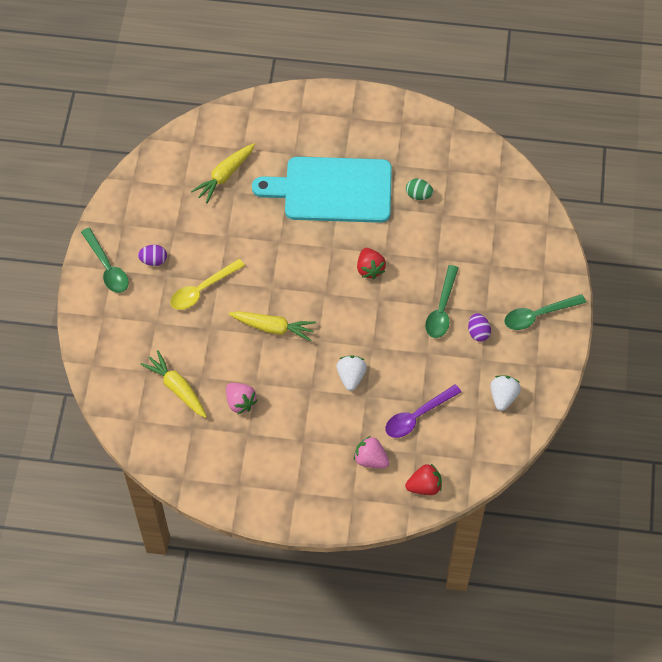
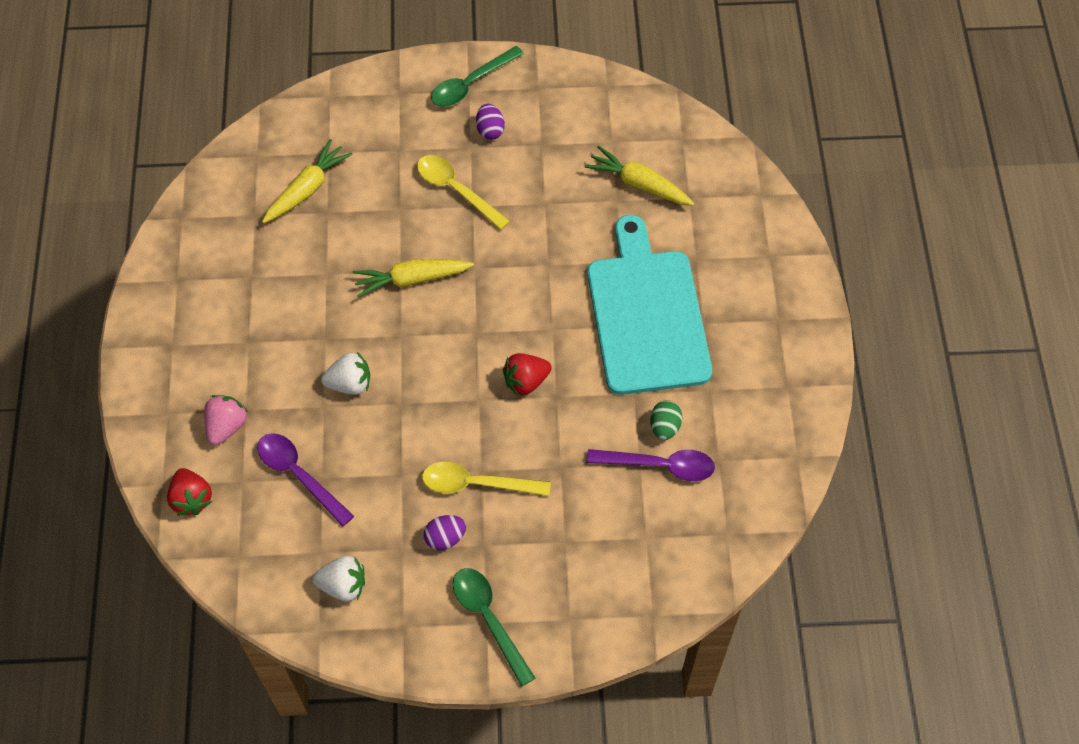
camera: 80 degrees right, 0 degrees up
(240, 402) = (295, 261): pink strawberry -> none
(273, 328) = (412, 279): yellow carrot -> yellow carrot turned 75 degrees clockwise
(441, 309) = (477, 484): green spoon -> yellow spoon
(446, 203) = (659, 466): none -> purple spoon

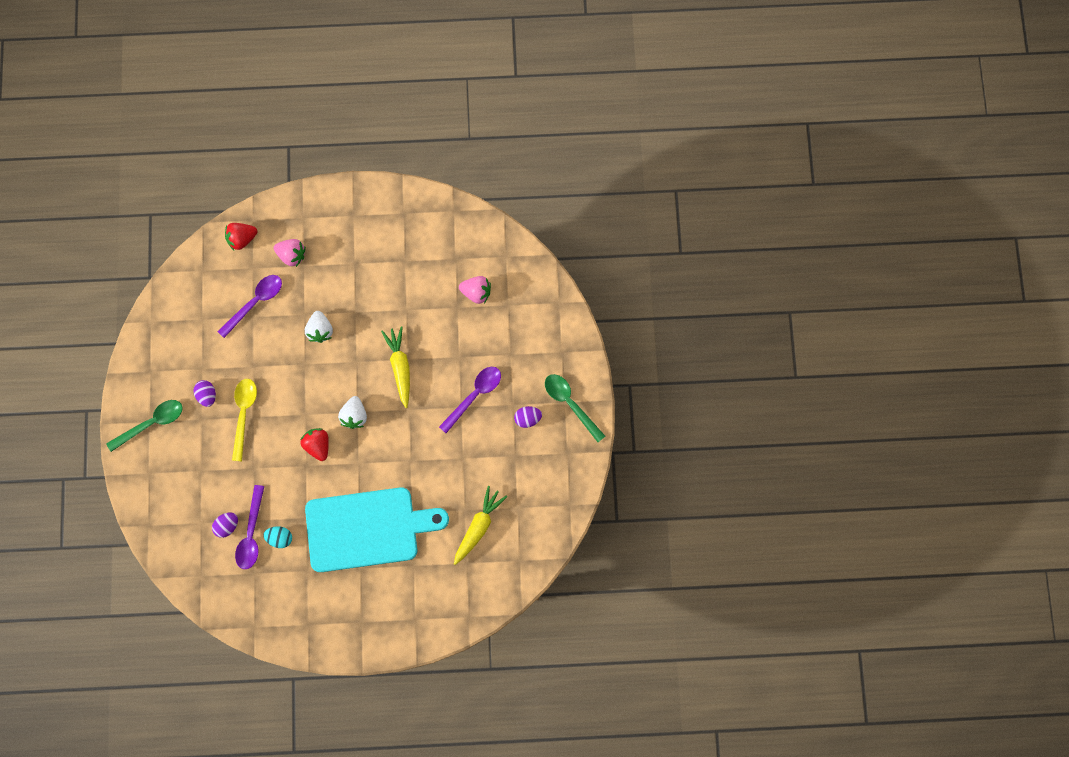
camera: 90 degrees right, 15 degrees up
(307, 189) = (476, 292): yellow carrot -> pink strawberry
(343, 585) = (179, 334): white strawberry -> white strawberry (354, 416)
(456, 190) = (474, 396): yellow spoon -> purple spoon
(649, 499) = (227, 526): none -> purple egg
(664, 427) = (280, 538): green egg -> turquoise egg

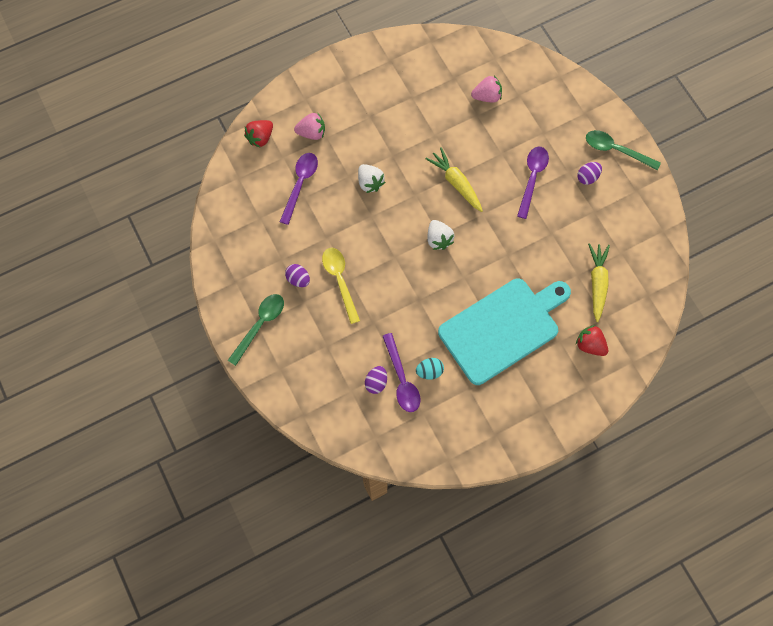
camera: 25 degrees left, 5 degrees down
(318, 445) = (420, 278): red strawberry -> red strawberry (590, 345)

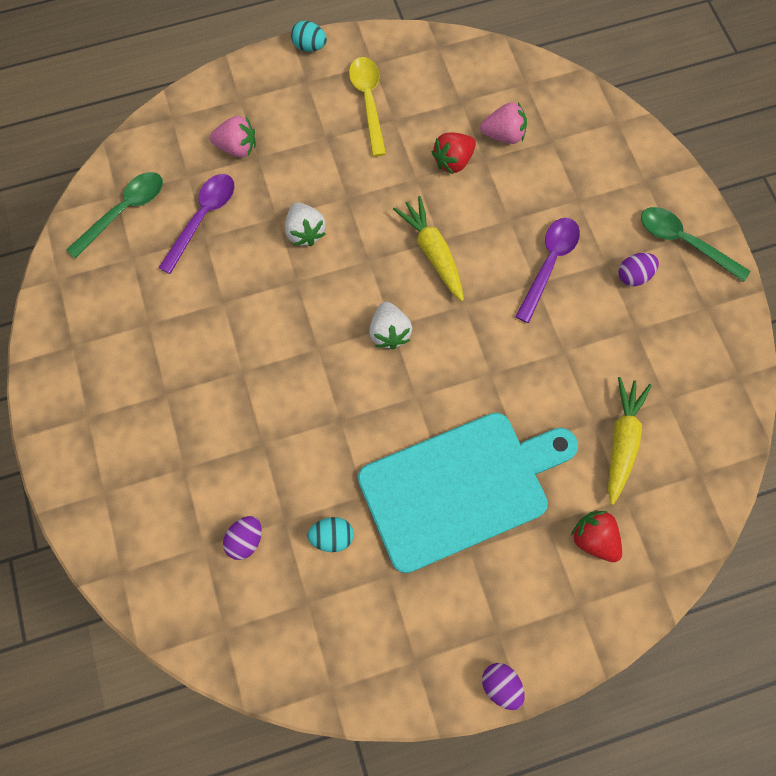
camera: 10 degrees right, 0 degrees up
(260, 138) = (162, 143): red strawberry -> red strawberry (453, 161)
(260, 325) = (91, 418): green spoon -> green spoon (124, 211)
(298, 279) = (165, 358): purple egg -> purple egg (501, 685)
(340, 281) = (227, 371): yellow spoon -> yellow spoon (368, 102)
(344, 54) = (309, 46): none -> turquoise egg
(401, 379) = (286, 541): purple spoon -> none

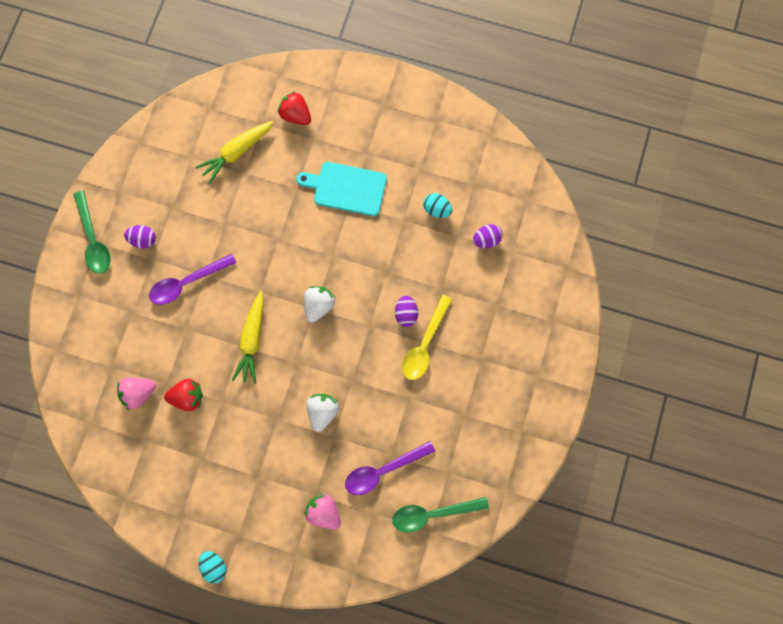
camera: 145 degrees left, 5 degrees up
(368, 102) = (208, 486): yellow spoon -> yellow spoon (424, 344)
(460, 488) = (346, 188): turquoise cutting board -> turquoise cutting board, size x0.59
(501, 685) = (401, 81): purple egg -> purple egg (406, 314)
(503, 135) = (138, 393): pink strawberry -> pink strawberry turned 60 degrees counterclockwise
(594, 538) = (296, 115): red strawberry -> red strawberry turned 135 degrees clockwise

